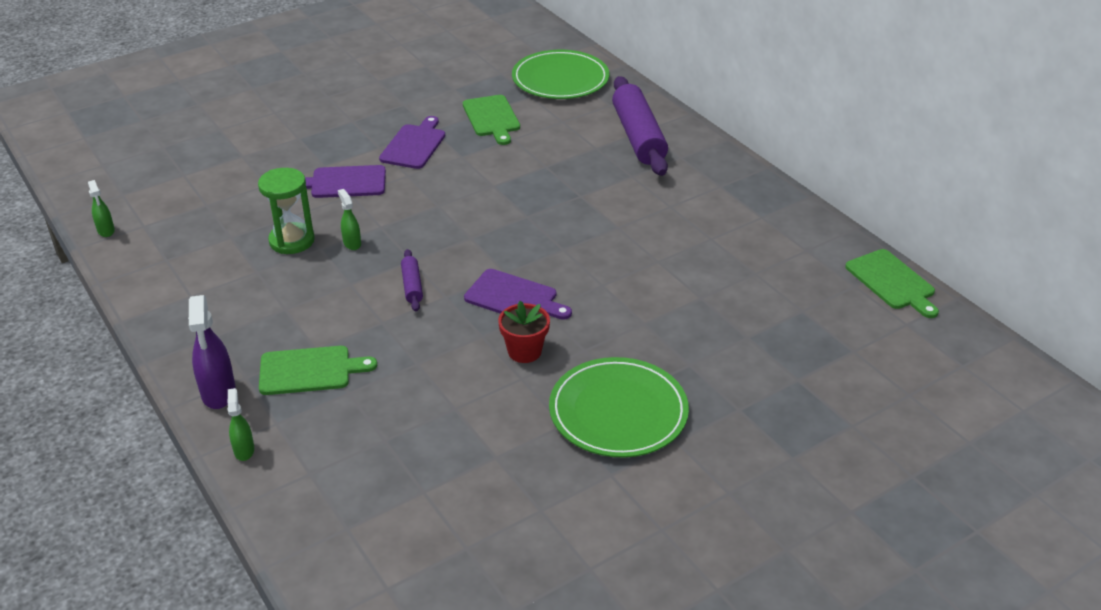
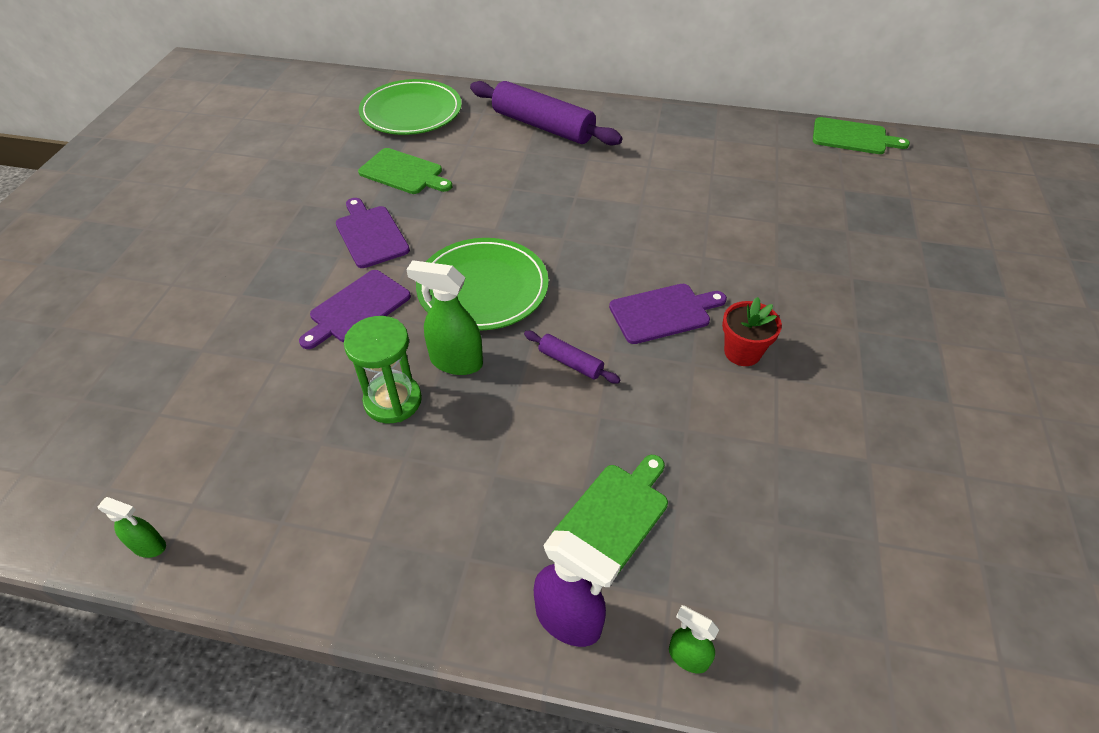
camera: 45 degrees left, 10 degrees up
(352, 243) = (455, 362): green spray bottle -> green spray bottle, size x1.76
(618, 412) = (874, 349): green plate -> green plate (483, 288)

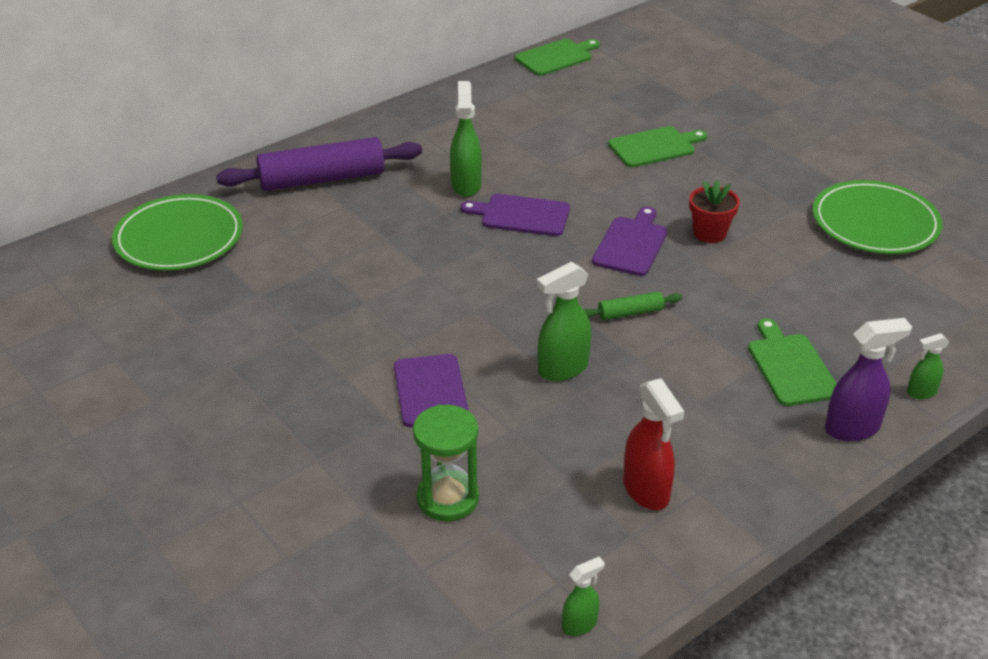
camera: 50 degrees left, 10 degrees down
(346, 501) = (646, 491): none -> red spray bottle
(371, 234) = (338, 344): purple cutting board -> purple cutting board (521, 215)
(393, 400) = (567, 421): green hourglass -> green hourglass (447, 498)
(404, 173) = (273, 286): green cutting board -> green cutting board (655, 147)
(483, 288) = (493, 315): green plate -> green plate (875, 223)
(570, 362) = (630, 313): purple rolling pin -> green rolling pin
(623, 187) = (466, 185): none -> green spray bottle

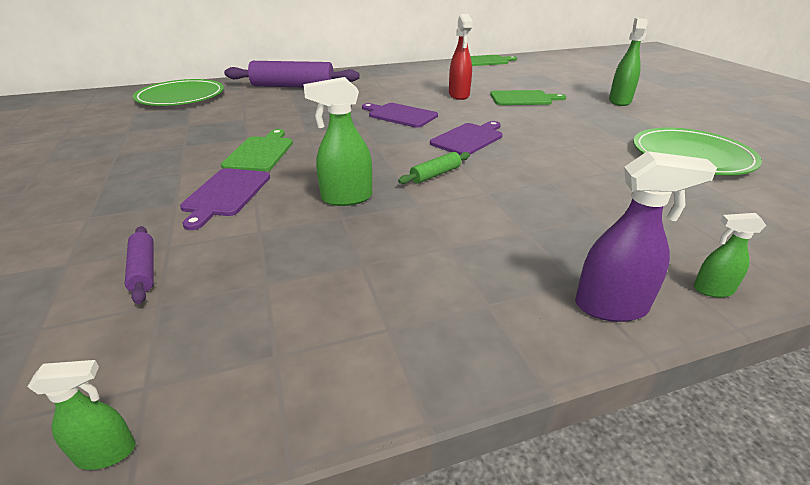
camera: 20 degrees right, 5 degrees down
(447, 498) = (144, 270): green hourglass -> purple rolling pin
(466, 185) = (377, 98): green spray bottle -> green spray bottle (619, 101)
(630, 313) = (435, 174): green rolling pin -> green rolling pin turned 45 degrees counterclockwise
(646, 491) = (332, 312): red spray bottle -> red spray bottle (459, 95)
(710, 233) = (537, 142): red flower pot -> none
(790, 367) = (563, 237): green cutting board -> green cutting board (260, 153)

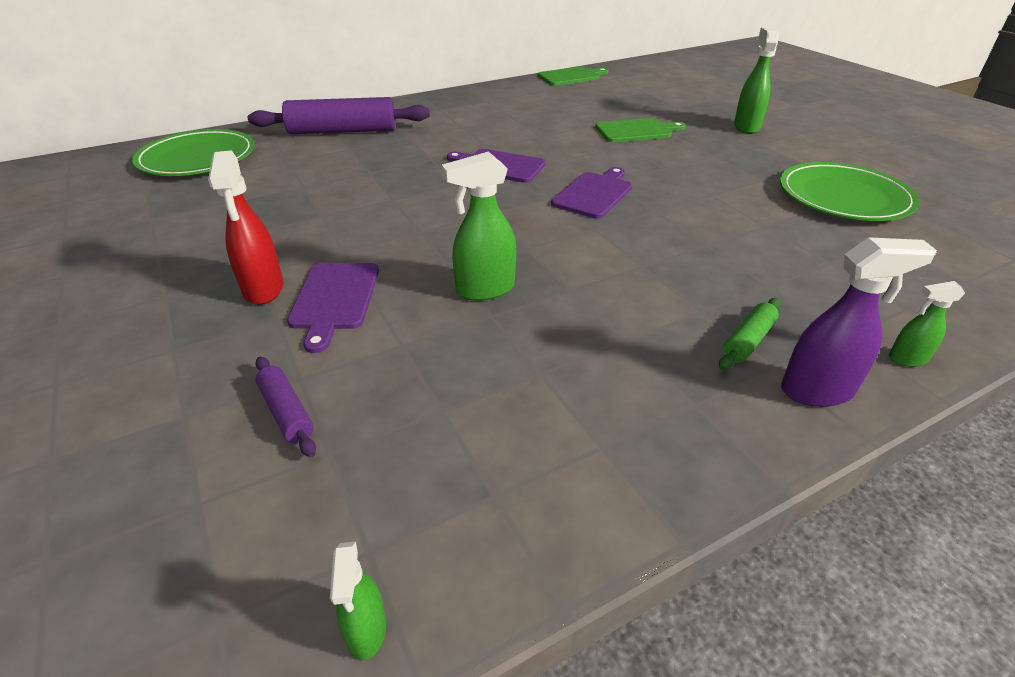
camera: 10 degrees left, 5 degrees up
(107, 453) = (366, 630): green spray bottle -> green spray bottle turned 105 degrees clockwise
(260, 153) = (349, 235): green cutting board -> none
(435, 174) = (575, 247): green rolling pin -> green rolling pin (748, 341)
(459, 95) = (558, 131): red spray bottle -> red spray bottle (263, 289)

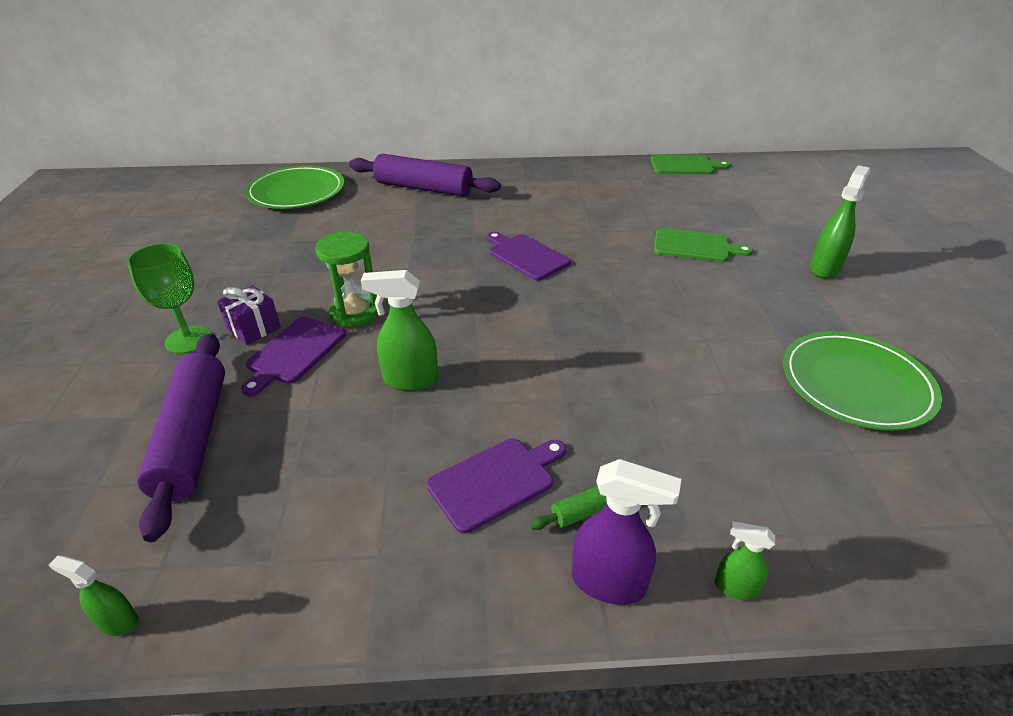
camera: 25 degrees right, 0 degrees up
(188, 320) = (188, 340): none -> green goblet
(263, 289) = (253, 328): red spray bottle -> purple gift
(286, 412) = (193, 438): purple rolling pin -> purple rolling pin, size x2.19
(366, 630) = (118, 622): green spray bottle -> green spray bottle turned 90 degrees clockwise
(370, 248) = (354, 313): none -> green hourglass
(594, 194) = (587, 309): purple cutting board -> purple cutting board (495, 481)

